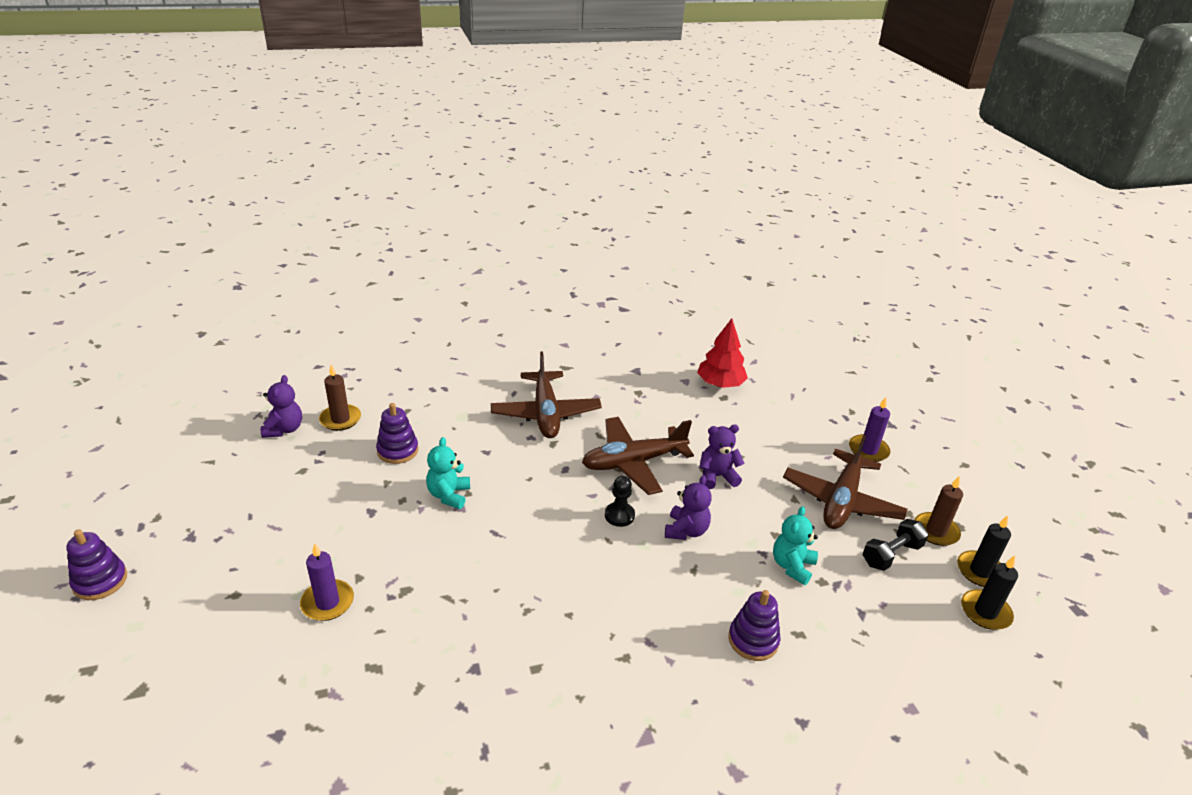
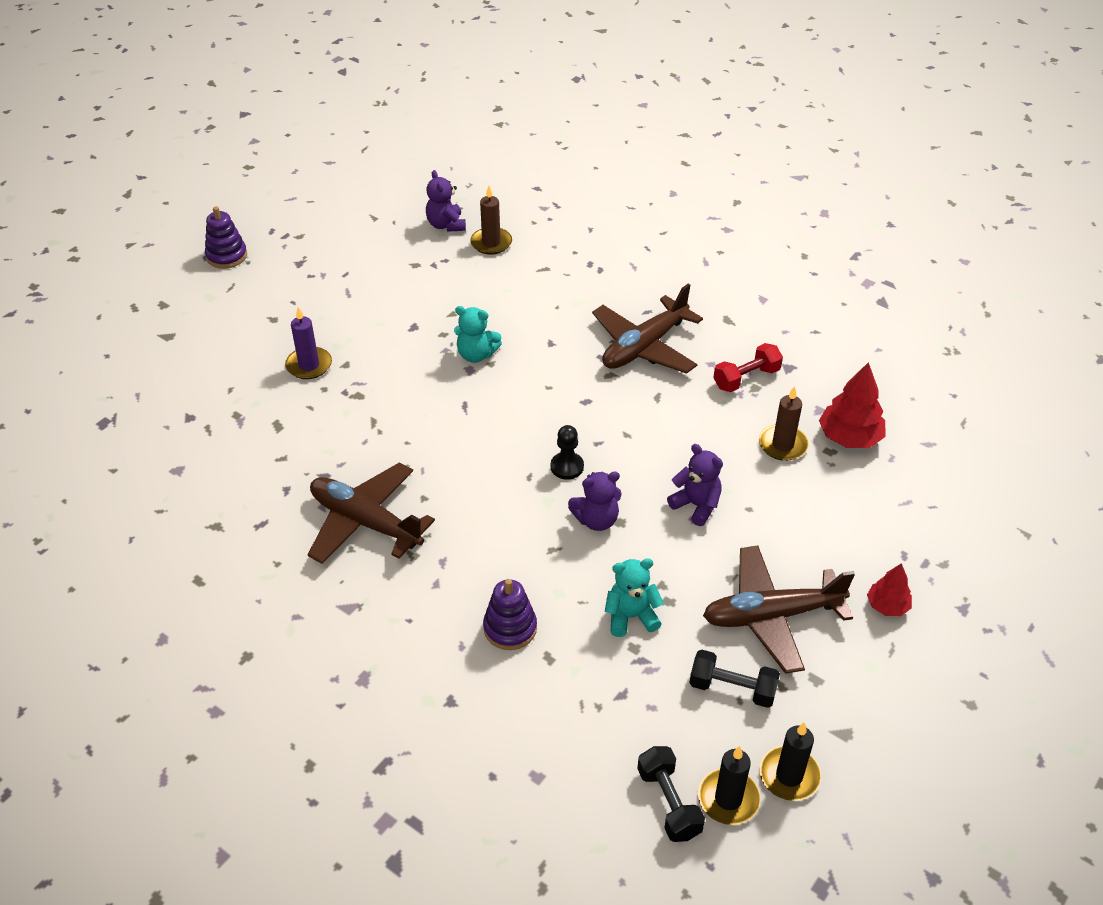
camera: 55 degrees right, 10 degrees up
(284, 429) = (446, 225): purple teddy bear -> purple teddy bear turned 105 degrees clockwise
(397, 450) = (493, 295): purple stacking toy -> none
(449, 495) = (476, 355): turquoise teddy bear -> turquoise teddy bear turned 135 degrees counterclockwise
(626, 391) = (746, 378): none -> red dumbbell
(633, 462) = (647, 439): brown plane -> brown plane (366, 522)
(868, 450) = (887, 606): purple candle -> red tree
(935, 531) = (813, 714): brown candle -> brown candle (782, 445)
(974, 645) = (669, 803): none -> black dumbbell

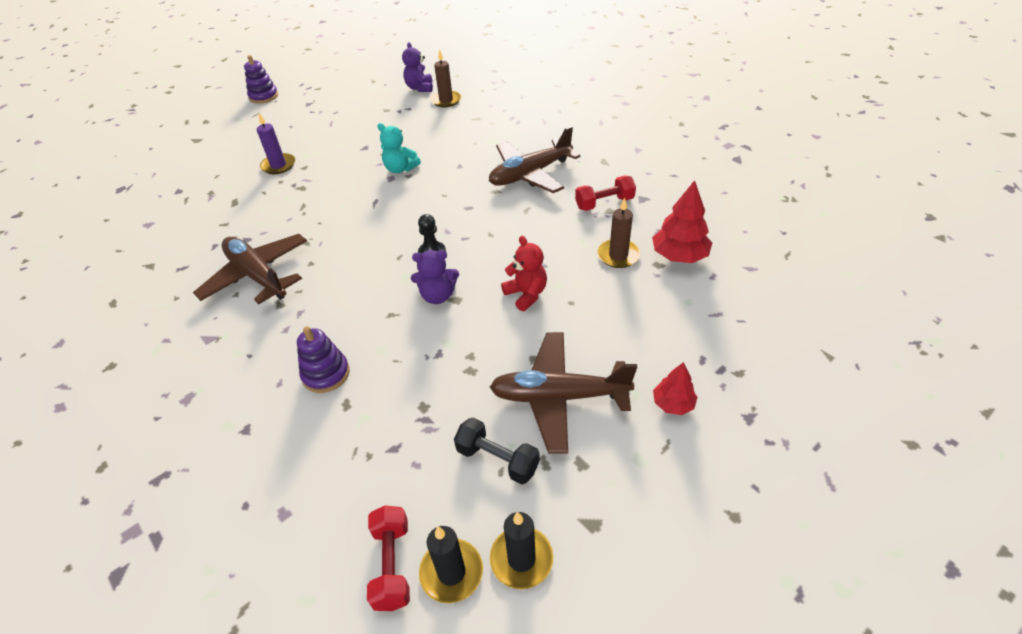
camera: 15 degrees right, 0 degrees up
(631, 616) = (432, 379): turquoise teddy bear -> none
(669, 803) = (392, 565): black dumbbell -> red dumbbell
(696, 505) = (526, 294): purple teddy bear -> red teddy bear

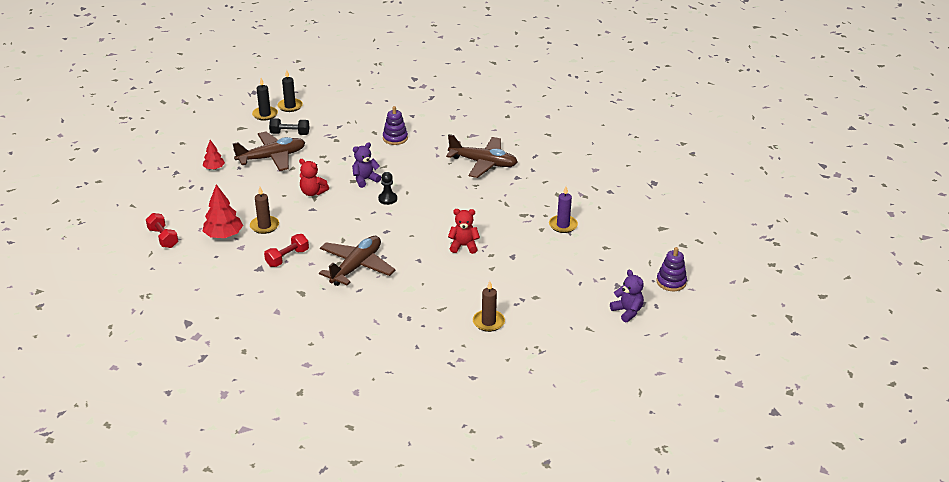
camera: 150 degrees right, 10 degrees down
(392, 565) = (314, 102): red dumbbell -> red dumbbell (163, 238)
(400, 169) = (463, 246): turquoise teddy bear -> red teddy bear
(420, 88) = (530, 331): purple teddy bear -> purple teddy bear (627, 311)

